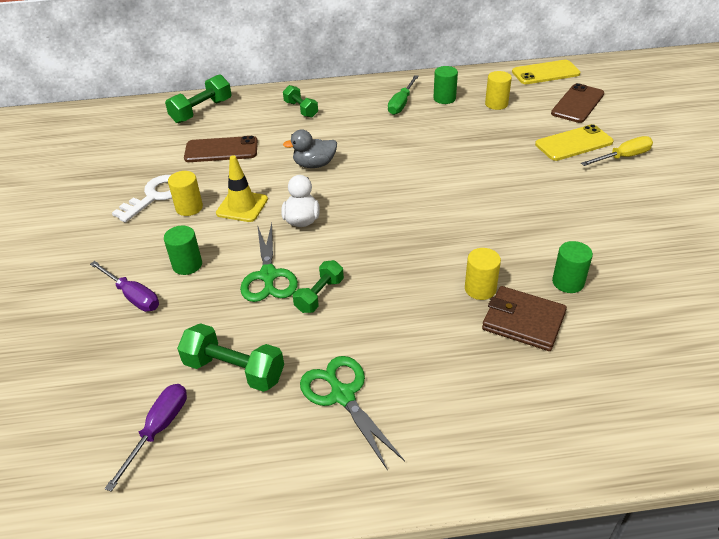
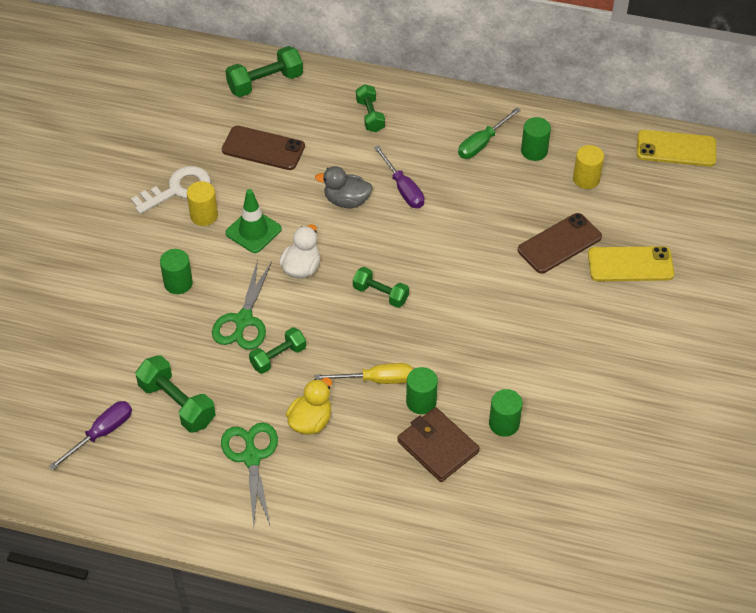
camera: 20 degrees right, 10 degrees up
(133, 296) = (121, 301): purple screwdriver -> purple screwdriver (403, 189)
(242, 206) = (253, 231): yellow traffic cone -> green traffic cone
(385, 340) = (310, 421): none -> yellow duck
(386, 219) = (380, 294): none -> green dumbbell
(480, 289) = (421, 402): yellow cylinder -> green cylinder
(577, 104) = (677, 209): brown phone -> brown phone (559, 243)
(623, 157) = (668, 301): yellow screwdriver -> yellow screwdriver (376, 380)

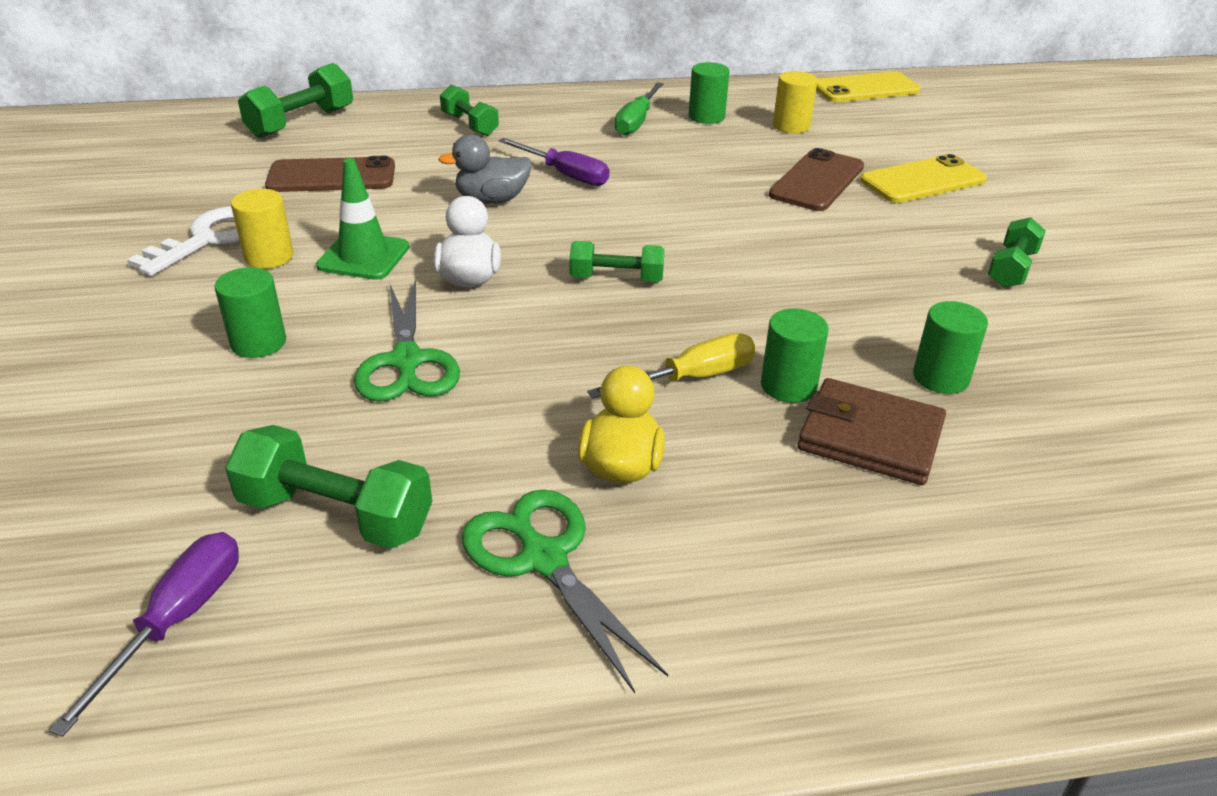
camera: 25 degrees left, 15 degrees down
(278, 357) = (500, 393): green dumbbell -> green dumbbell (1011, 269)

